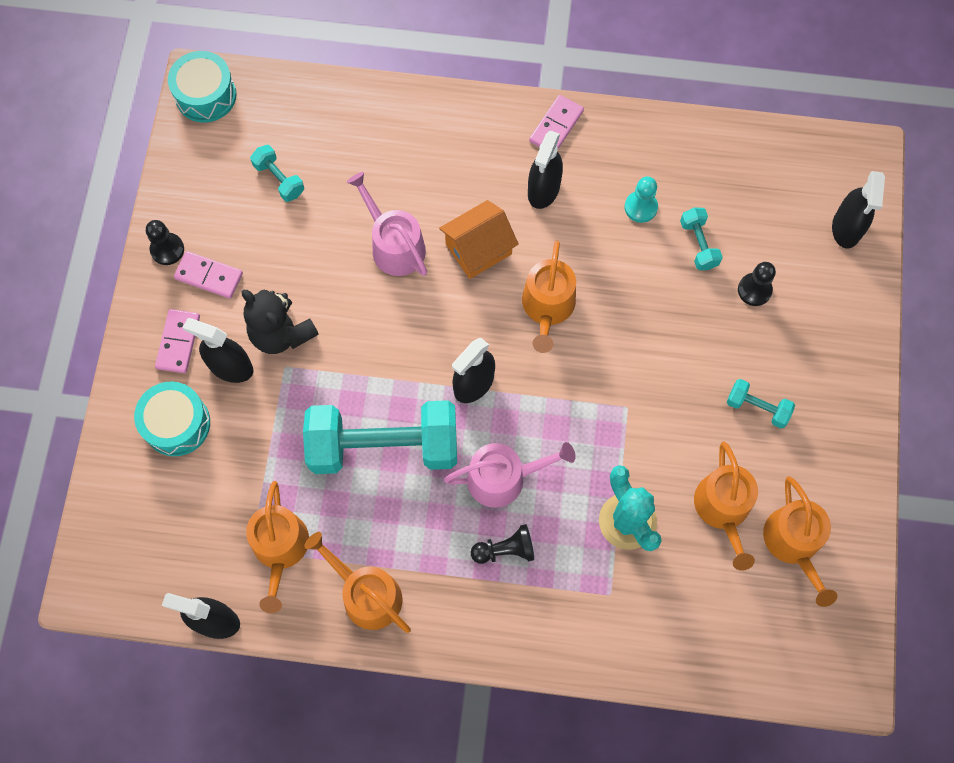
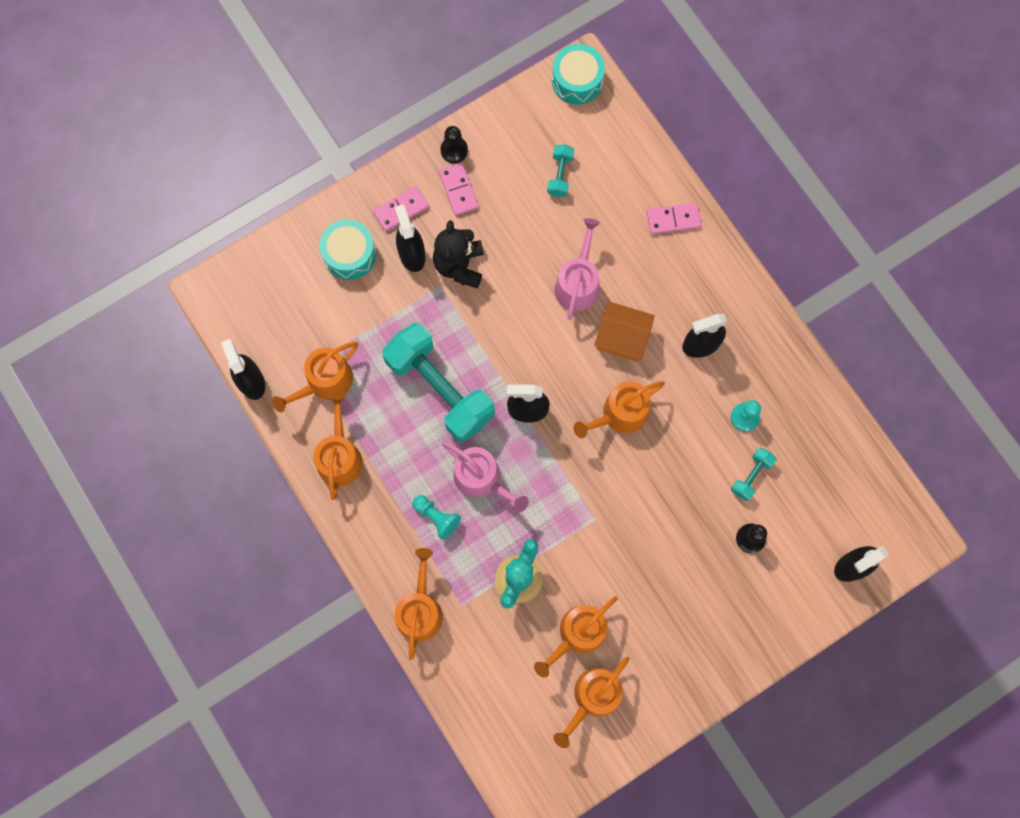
camera: 50 degrees right, 5 degrees up
(505, 550) = (436, 517): black pawn -> turquoise pawn
(556, 126) = (755, 315): pink domino -> pink domino (673, 219)
(582, 638) = (420, 610): none -> orange watering can
(757, 408) = (667, 603): turquoise dumbbell -> none

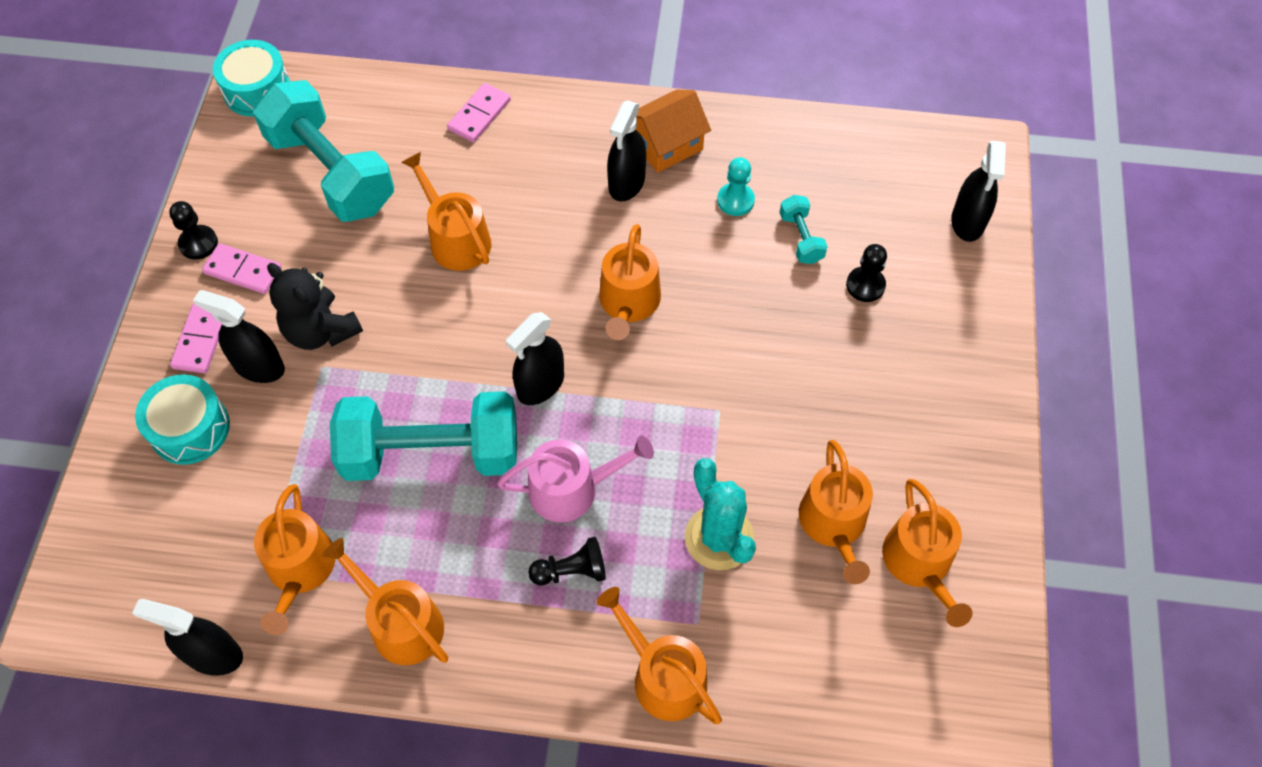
camera: 50 degrees left, 15 degrees down
(436, 517) = (571, 571): turquoise pawn -> black pawn
(560, 175) = (331, 172): turquoise dumbbell -> turquoise dumbbell, size x2.34
(578, 283) = (456, 239): pink watering can -> orange watering can
(622, 338) = (551, 243): orange house -> orange house (667, 145)

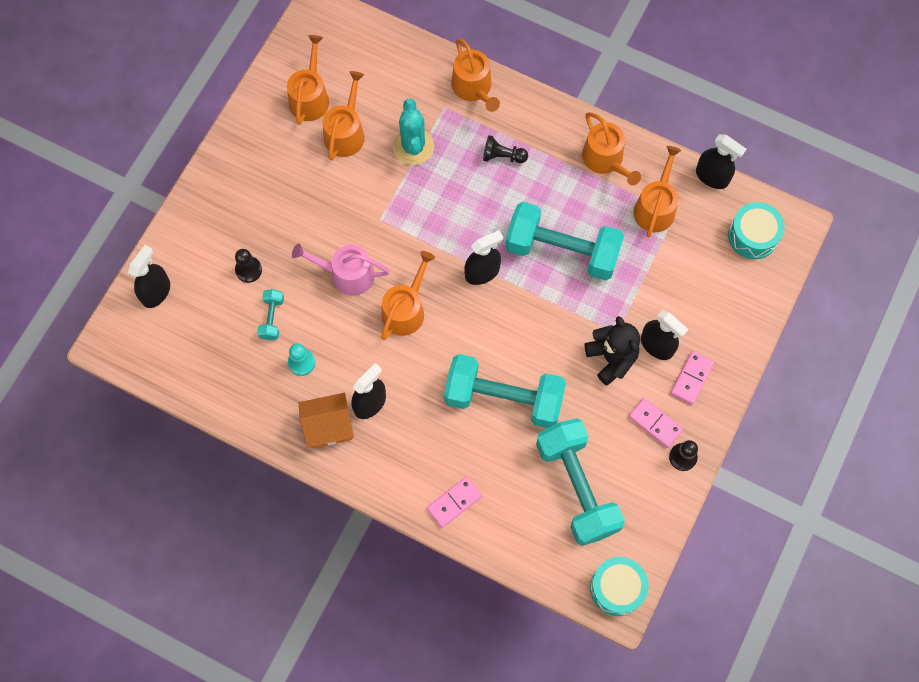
camera: 160 degrees left, 10 degrees up
(190, 428) = (707, 317): turquoise drum -> turquoise drum (753, 236)
(456, 239) = (503, 398): orange watering can -> turquoise dumbbell
(572, 489) = (486, 202): pink watering can -> pink watering can (347, 274)

